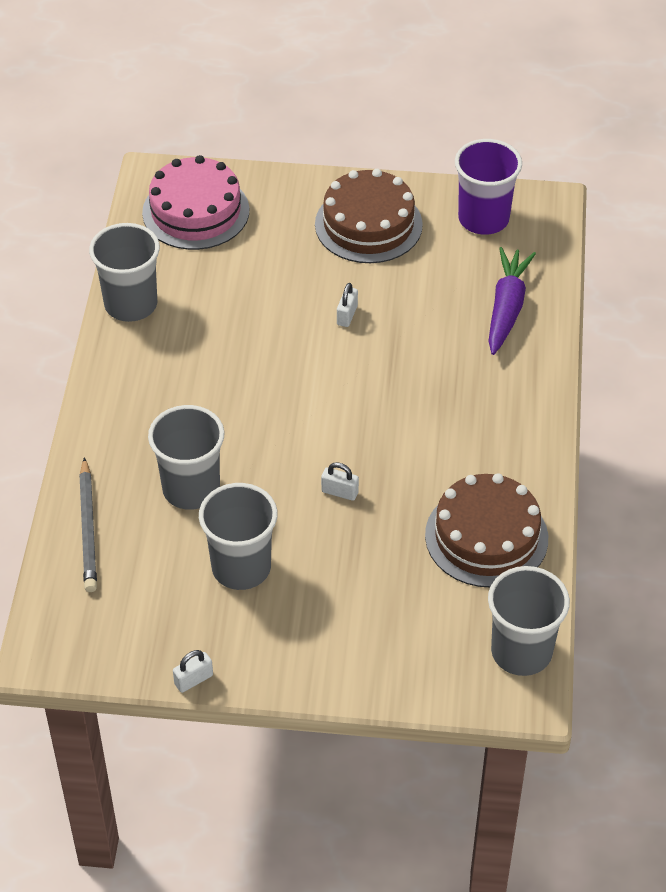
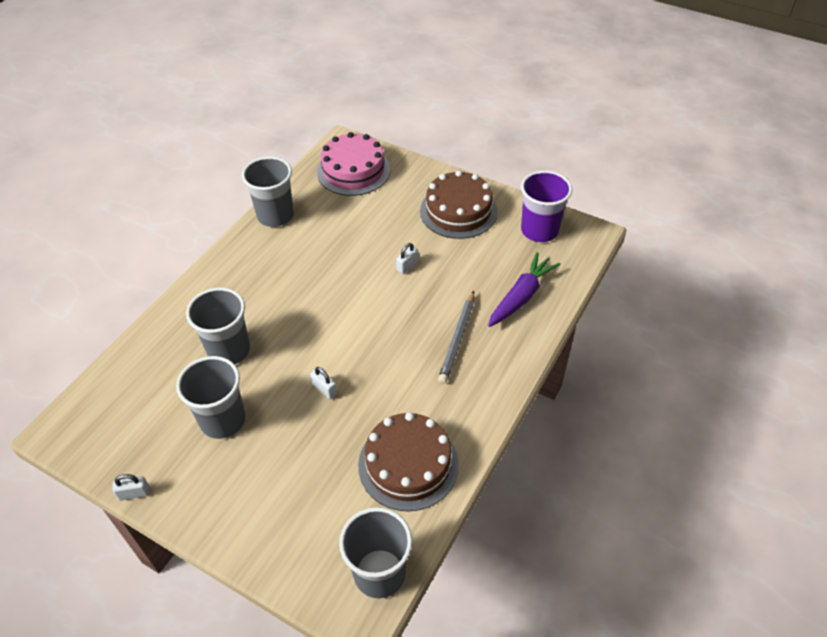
camera: 25 degrees right, 0 degrees up
(88, 529) = (146, 354): grey pencil -> grey pencil (457, 339)

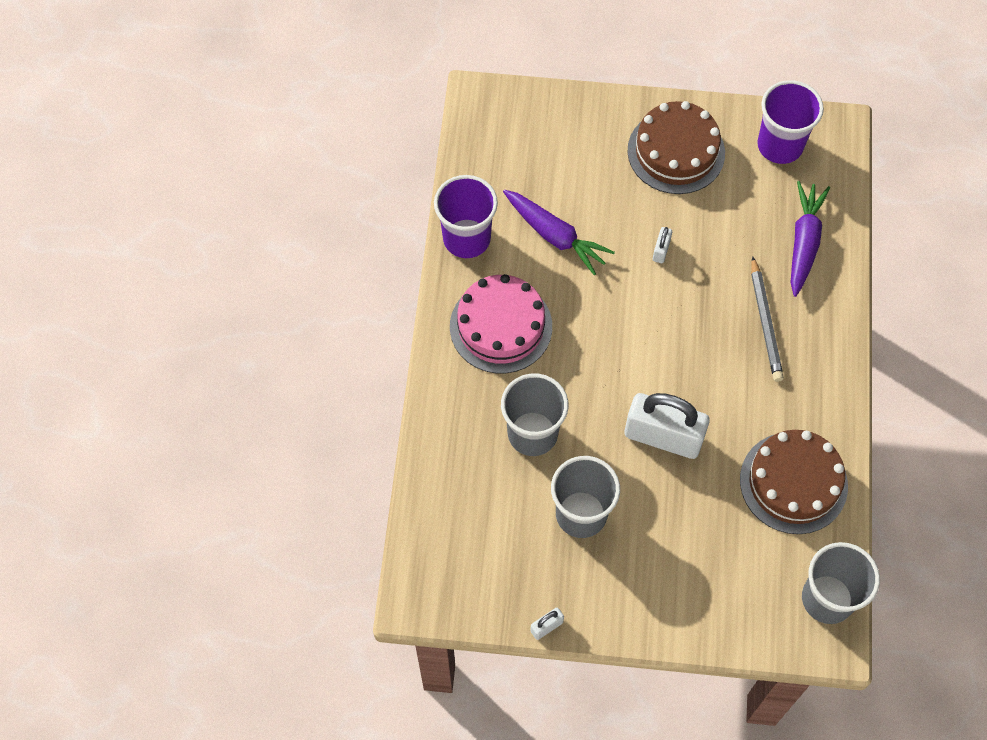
camera: 25 degrees left, 15 degrees up
(275, 215) = (466, 238): grey cup -> purple cup
(324, 389) = (663, 437): white padlock -> white padlock, size x2.42
(337, 233) = (554, 235): none -> purple carrot
(353, 171) = (519, 137): pink cake -> pink cake (501, 326)

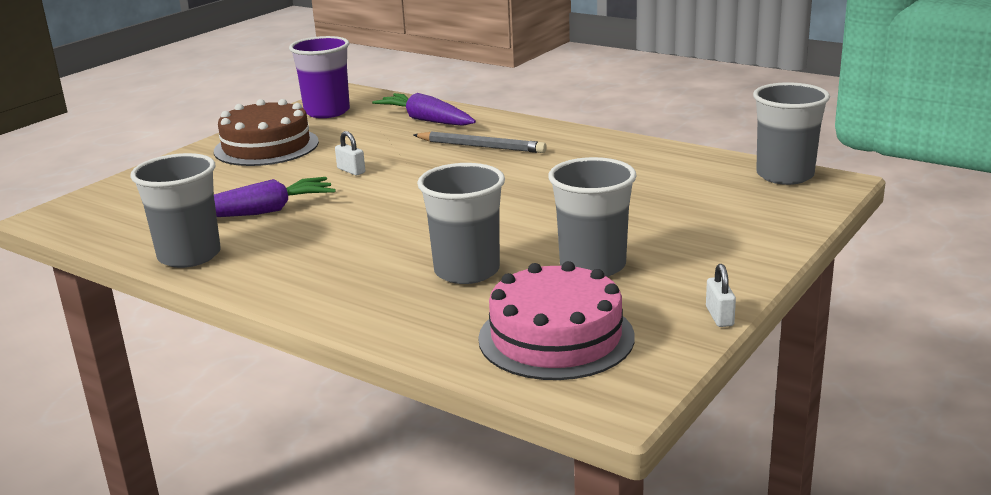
camera: 60 degrees left, 40 degrees down
(466, 238) = (189, 256): purple cup -> grey cup
(501, 326) = (318, 260): pink cake -> pink cake (556, 337)
(663, 437) = (546, 208): white padlock -> none
(793, 482) = (652, 166): brown cake -> none

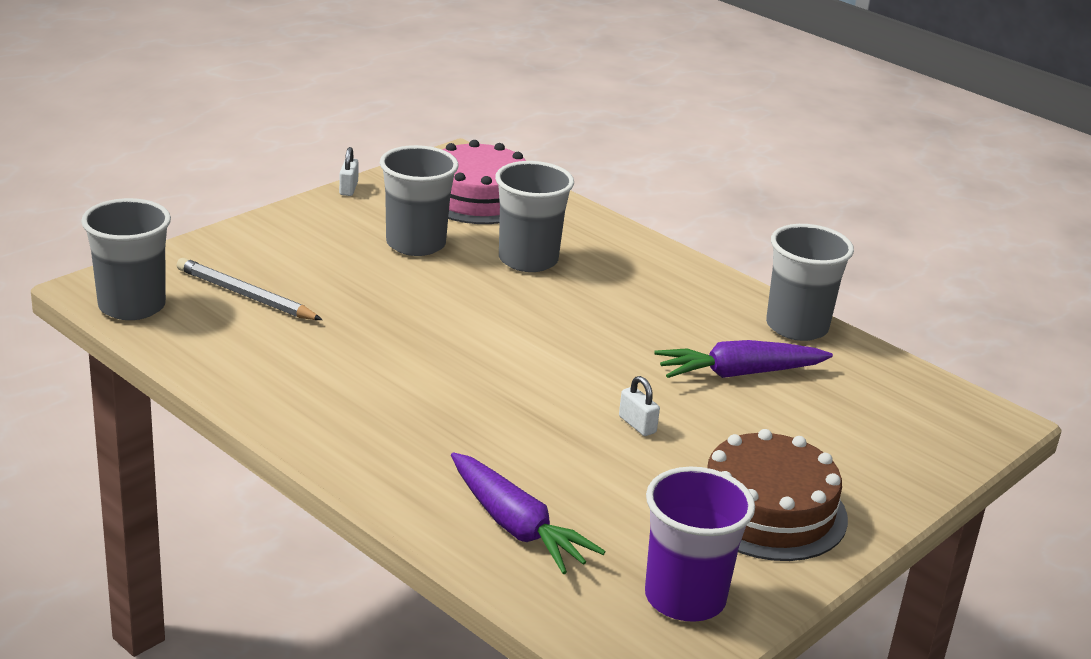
camera: 175 degrees left, 5 degrees up
(481, 146) = (453, 438): grey pencil -> grey pencil (245, 295)

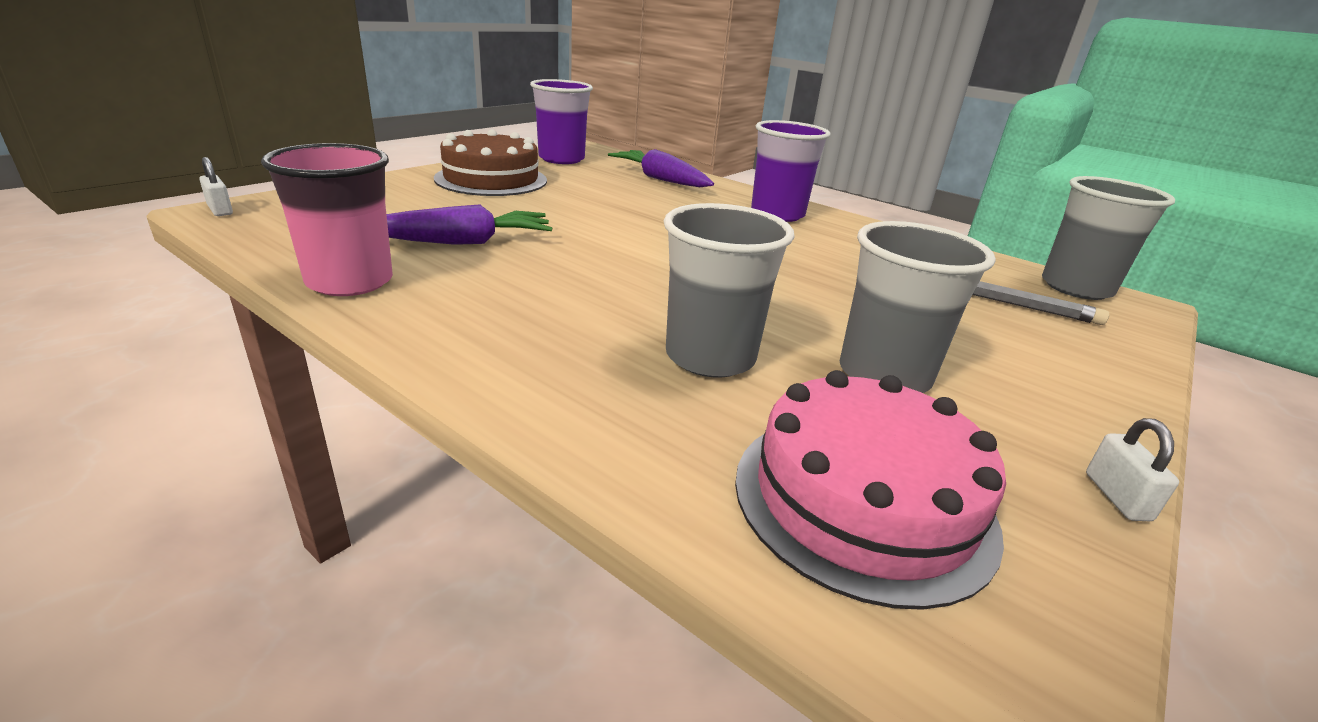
camera: 175 degrees right, 0 degrees up
(374, 430) = (777, 214): none -> purple cup
(637, 424) = (575, 214): white padlock -> white padlock (220, 210)
(797, 327) = (350, 281): grey cup -> pink cup

